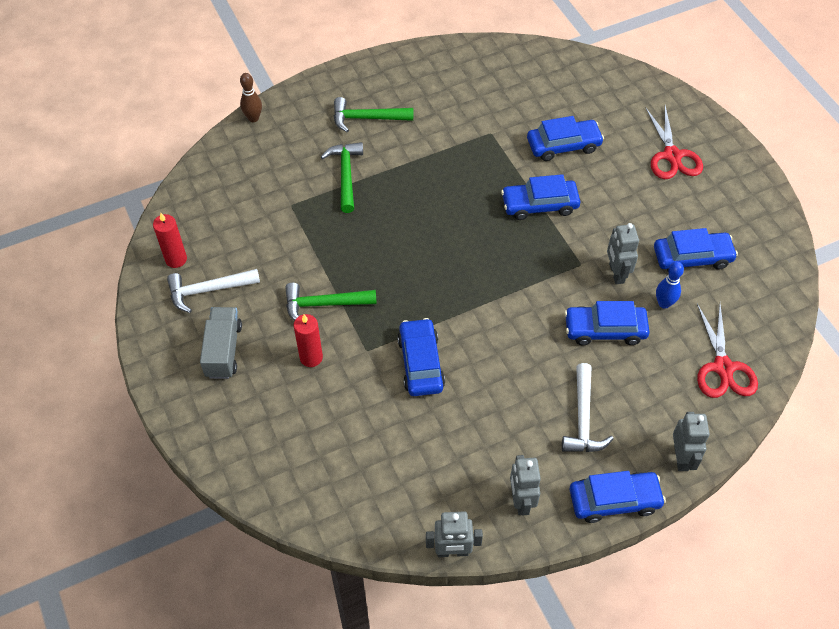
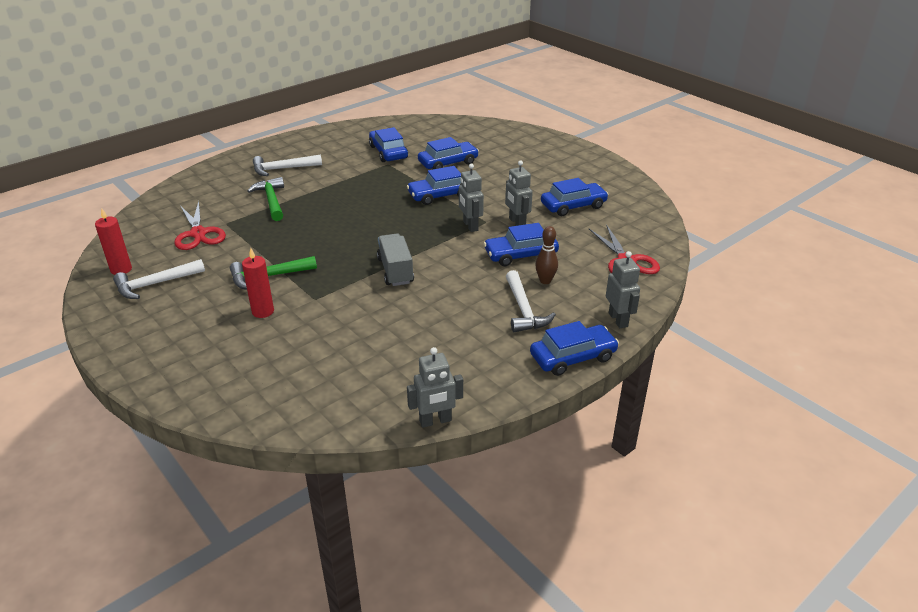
camera: 15 degrees left, 20 degrees down
(223, 351) = (175, 320): grey truck -> grey truck (395, 271)
(253, 118) = (183, 180): brown bowling pin -> brown bowling pin (545, 281)
(367, 118) = (282, 169): green hammer -> white hammer
(421, 363) = (367, 299): blue car -> blue car (388, 152)
(521, 501) = (488, 373): grey robot -> grey robot (470, 226)
(664, 303) = (562, 233): blue bowling pin -> none
(672, 156) = (534, 158): red scissors -> red scissors (198, 234)

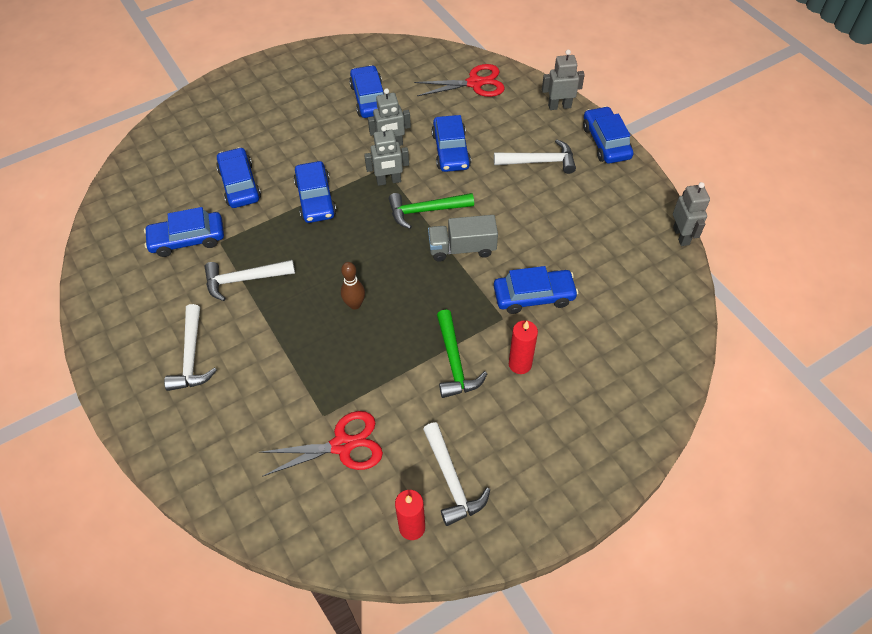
camera: 80 degrees left, 20 degrees up
(271, 200) = (278, 366): green hammer -> green hammer (425, 211)
(341, 315) = (534, 296): none -> blue car
(352, 177) = (244, 280): none -> white hammer
(545, 281) = (497, 140): brown bowling pin -> brown bowling pin (355, 304)

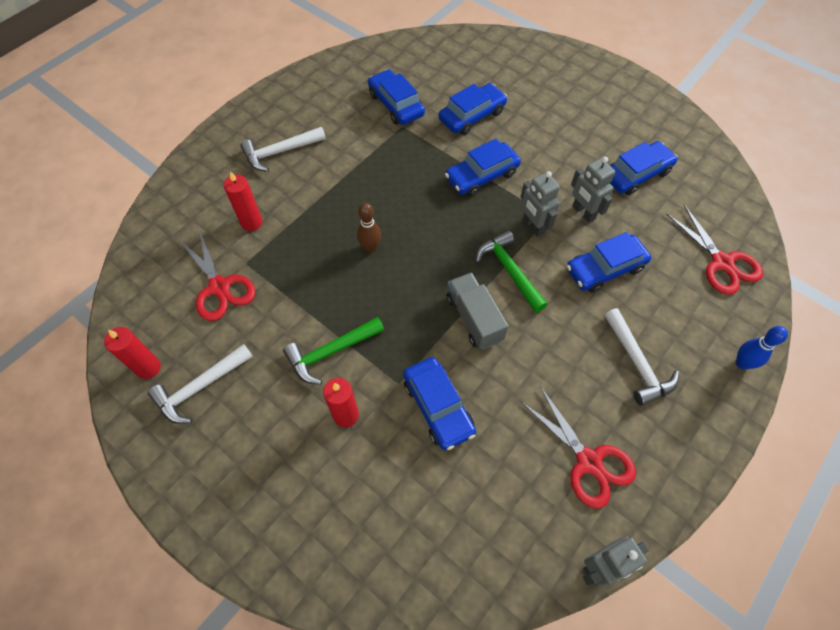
camera: 70 degrees right, 5 degrees up
(244, 280) = (368, 157): white hammer -> none
(274, 401) = (251, 222): none -> red candle
(559, 106) = (742, 363): grey robot -> blue bowling pin
(606, 142) = (713, 433): blue car -> none
(606, 216) = (589, 462): none -> red scissors

